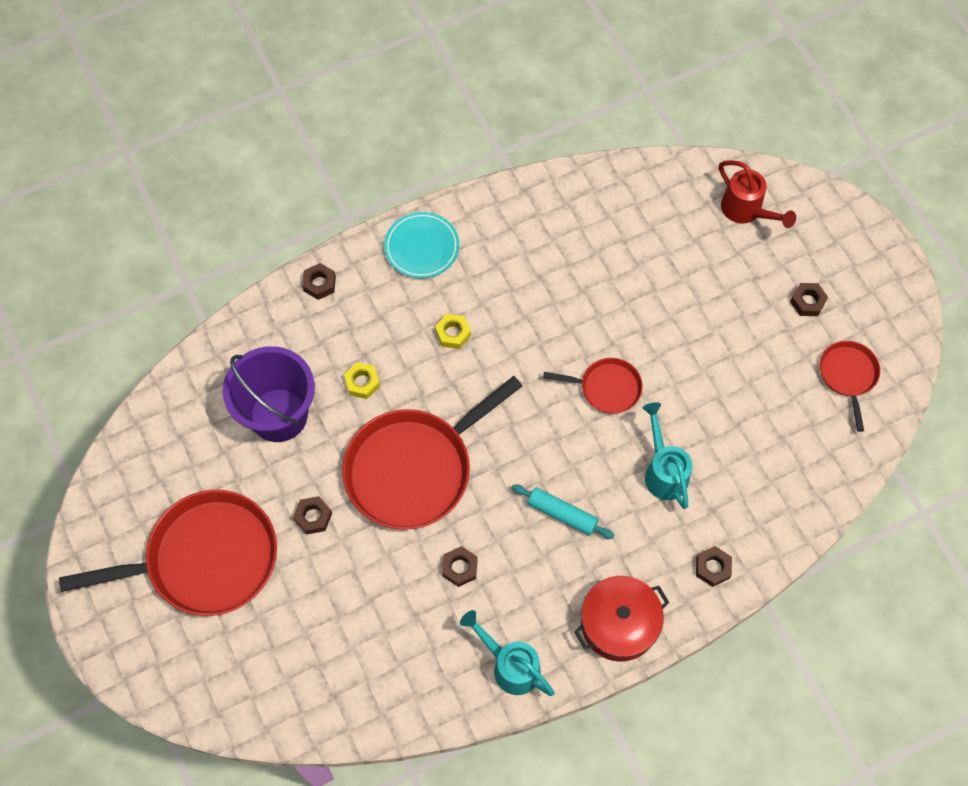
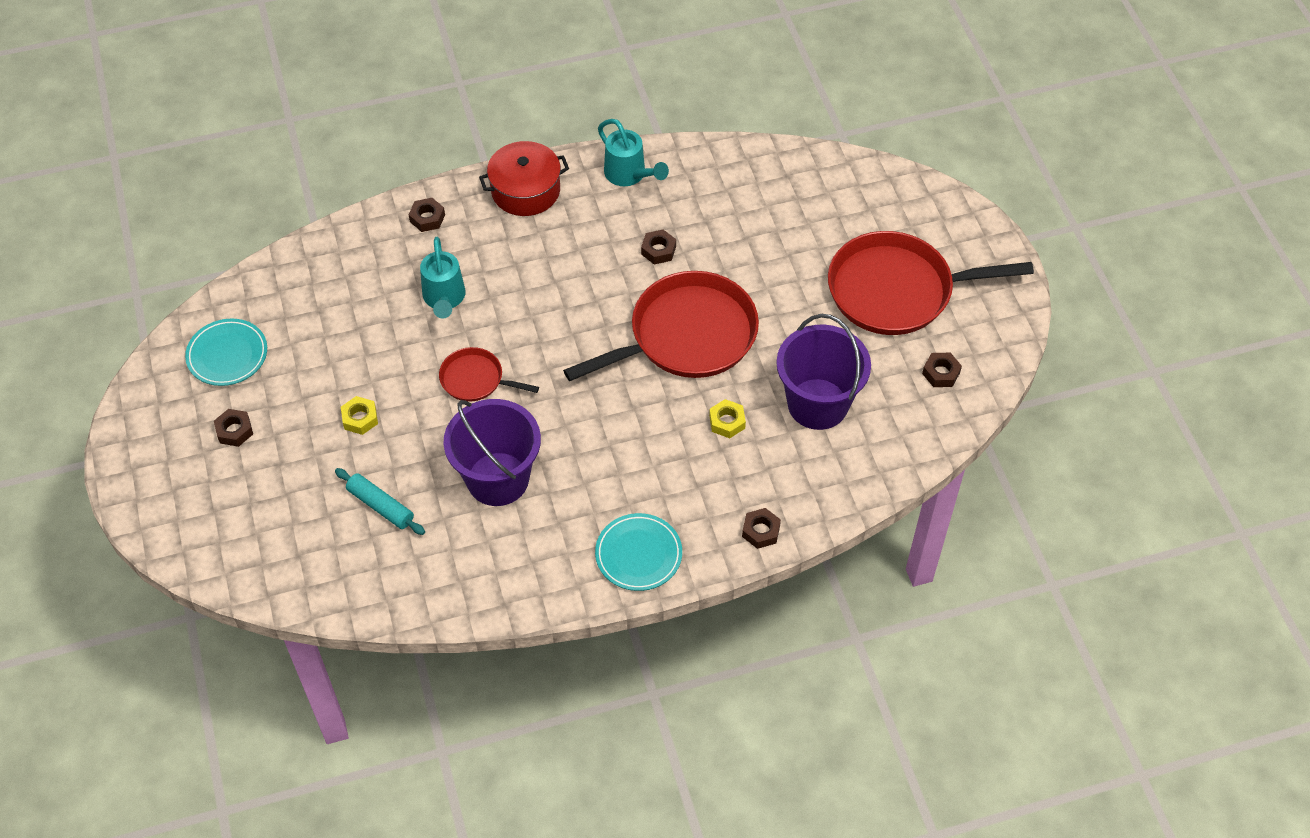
camera: 170 degrees left, 10 degrees down
(313, 517) = (791, 310): brown nut -> brown nut (941, 373)
(453, 333) = (622, 456): yellow nut -> yellow nut (360, 418)
(559, 294) = (498, 479): none -> purple bucket
(562, 514) = (552, 278): turquoise rolling pin -> turquoise rolling pin (380, 506)
(746, 211) = (257, 538): red watering can -> none
(848, 375) = (227, 355): red pan -> turquoise plate

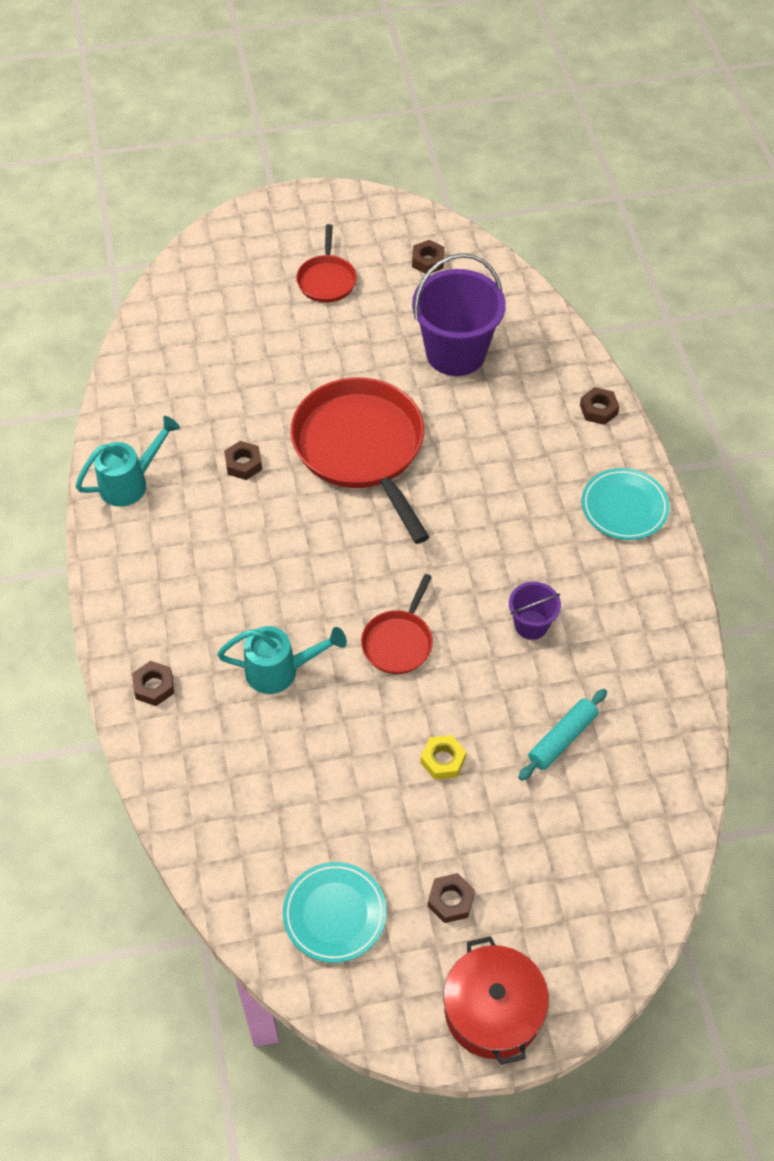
camera: 85 degrees left, 0 degrees up
(498, 479) = (531, 625): purple bucket -> purple bucket, size x0.50
(525, 190) = (131, 583): red pot -> red pot (493, 1010)
(727, 422) = (471, 424): yellow nut -> none
(896, 290) = (327, 280): red pan -> red pan, size x0.49

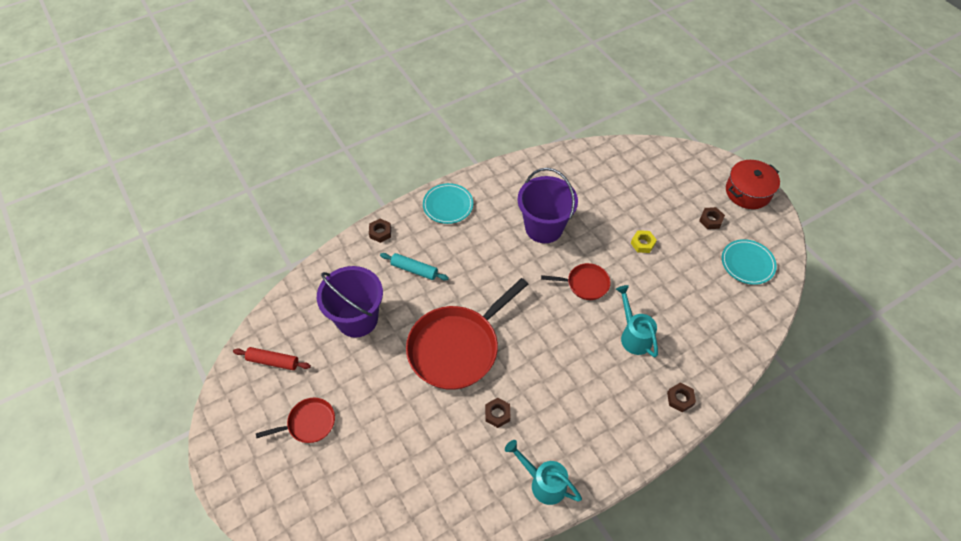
camera: 110 degrees left, 0 degrees up
(428, 261) = (273, 361): brown nut -> red rolling pin
(531, 625) = (544, 227): purple bucket -> purple bucket, size x1.99
(562, 739) = (603, 199): turquoise rolling pin -> turquoise rolling pin (414, 269)

